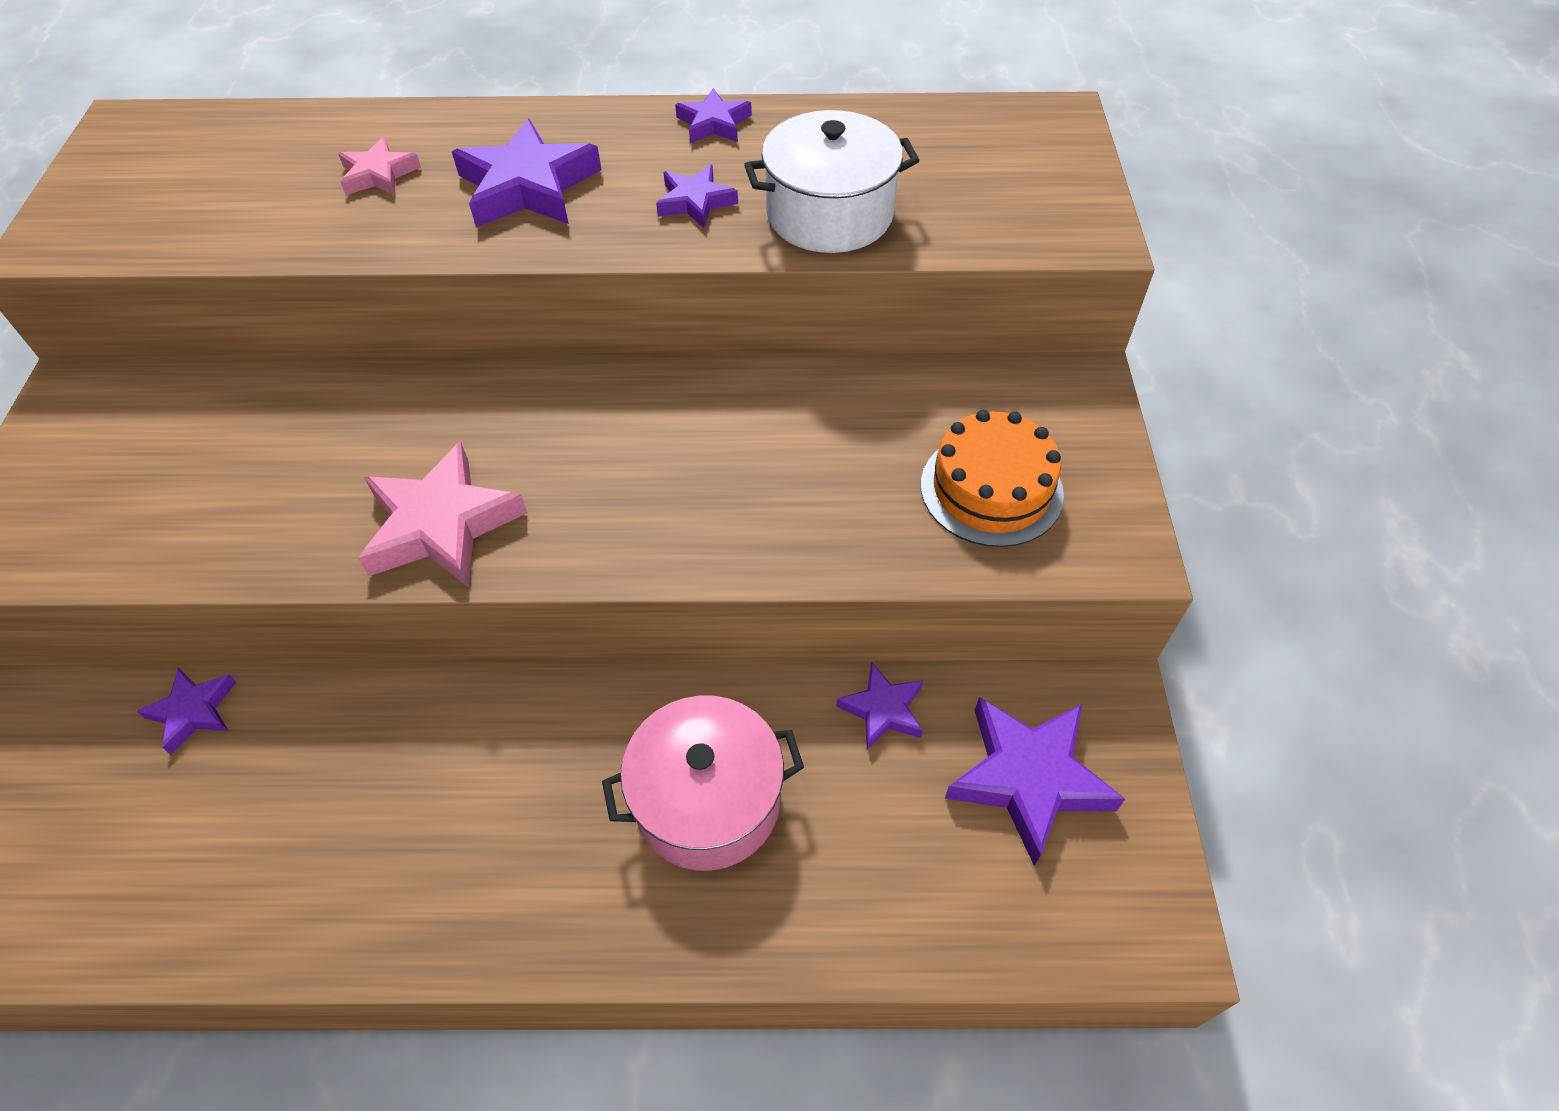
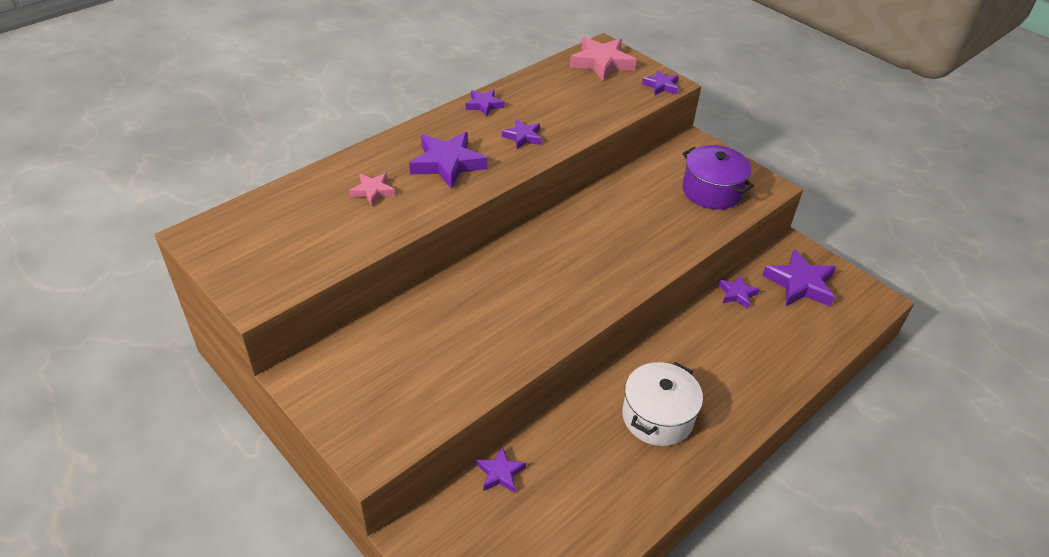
camera: 45 degrees left, 10 degrees down
(442, 525) = (550, 316): pink star -> pink star (601, 63)
(707, 801) = (722, 358): pink pot -> none
(830, 214) = (577, 118): white pot -> white pot (657, 417)
(991, 489) = (711, 191): orange cake -> purple pot
(1067, 232) = (661, 86): none -> purple star

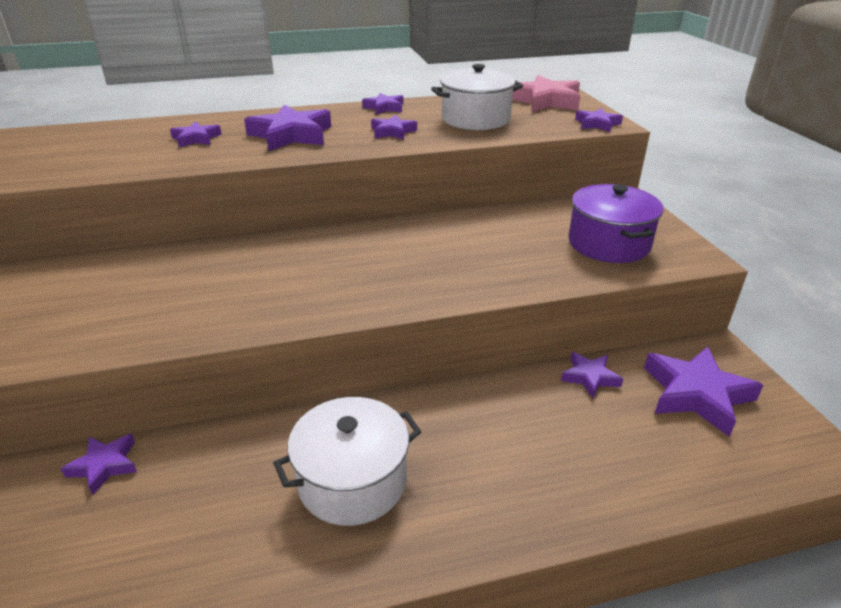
camera: 30 degrees right, 10 degrees down
(373, 191) = (196, 139): pink star -> purple star
(570, 103) = (475, 119): none -> white pot

